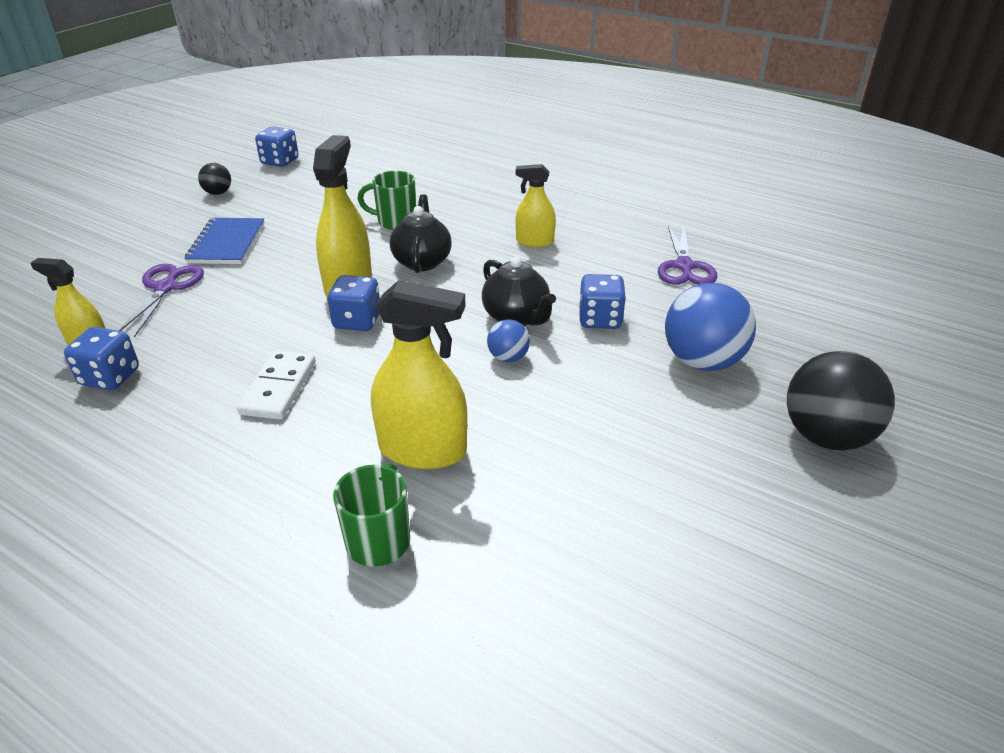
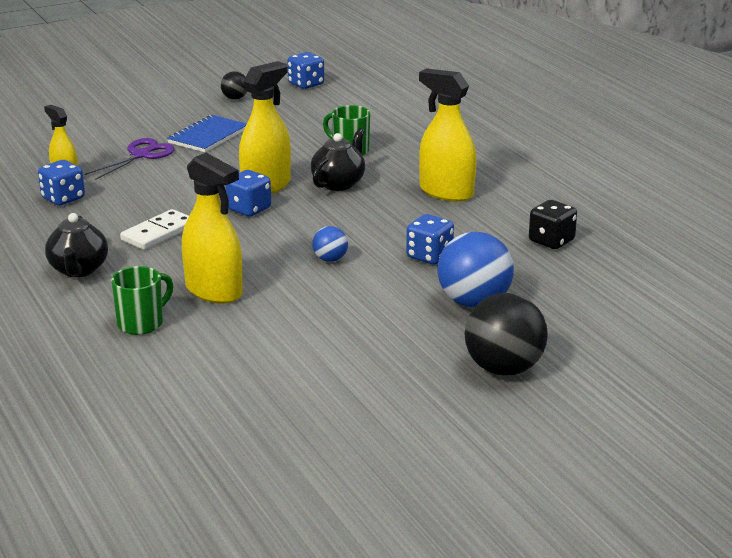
camera: 30 degrees right, 10 degrees down
(516, 317) = (367, 238): black teapot -> black teapot (78, 270)
(534, 241) = (446, 192): yellow spray bottle -> yellow spray bottle, size x1.67
(684, 266) = (551, 241): purple scissors -> black dice

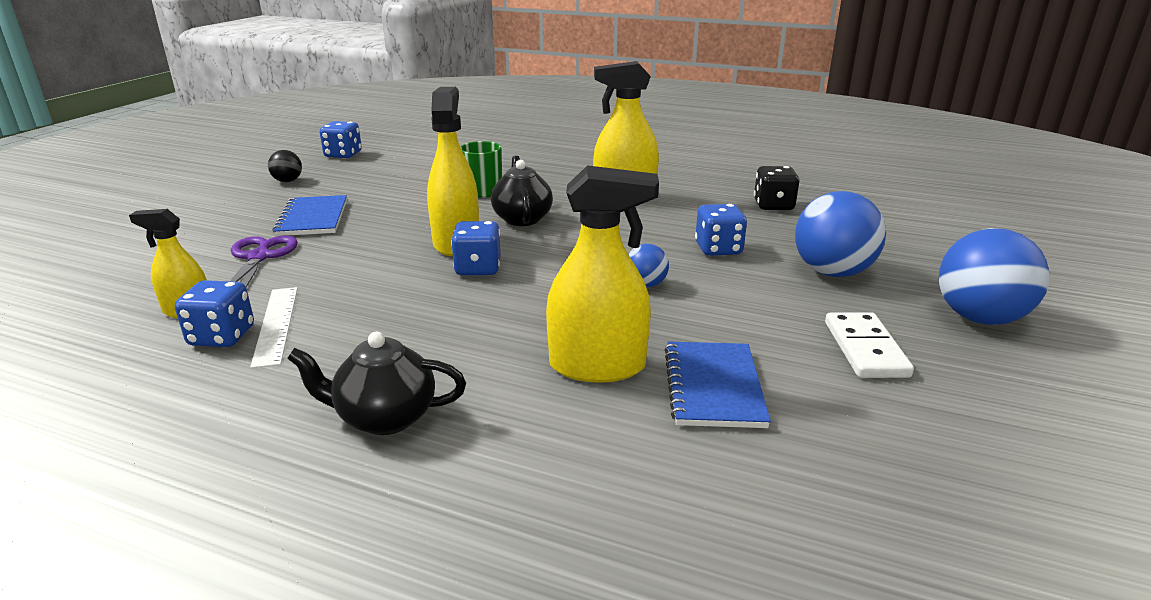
camera: 40 degrees left, 0 degrees up
(78, 270) = (385, 417): black teapot -> black teapot turned 135 degrees clockwise
(95, 202) = (276, 325): none -> white ruler
(142, 323) = (589, 449): green mug -> none
(158, 233) = (418, 329): white domino -> white domino (865, 349)
(253, 326) = (713, 386): none -> blue notebook
(503, 369) = (979, 318): black ball -> blue ball

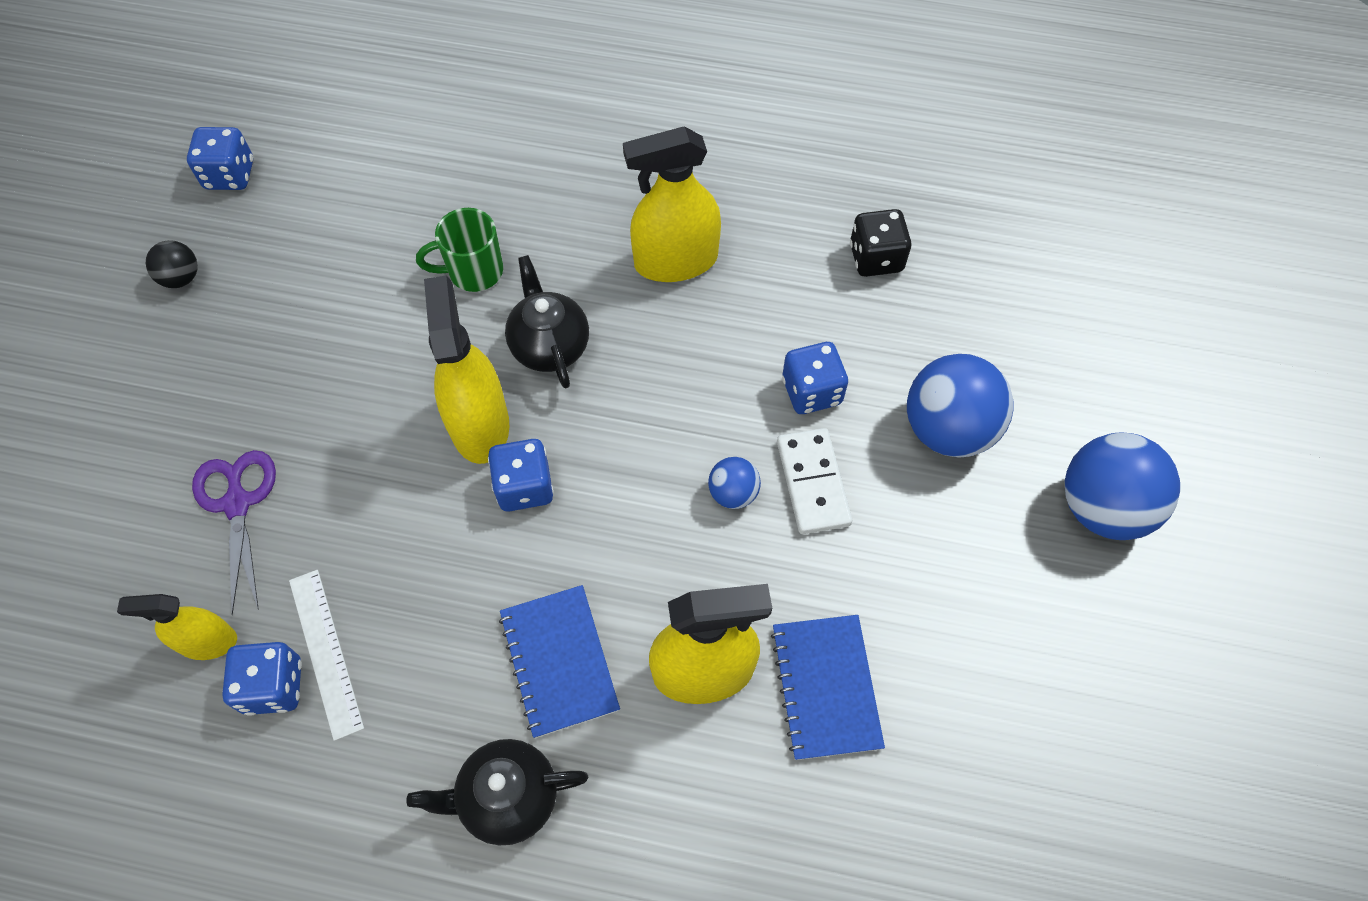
camera: 10 degrees left, 35 degrees up
(313, 218) = (265, 387): blue notebook -> blue notebook (559, 661)
(865, 349) = (978, 591): white domino -> white domino (812, 483)

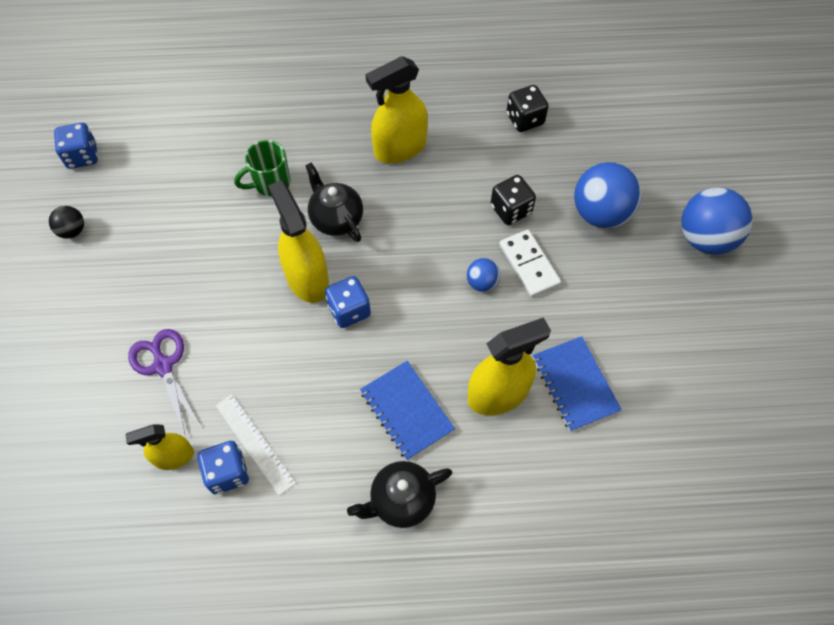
camera: 15 degrees left, 0 degrees up
(811, 391) = (511, 210): blue dice -> black dice

